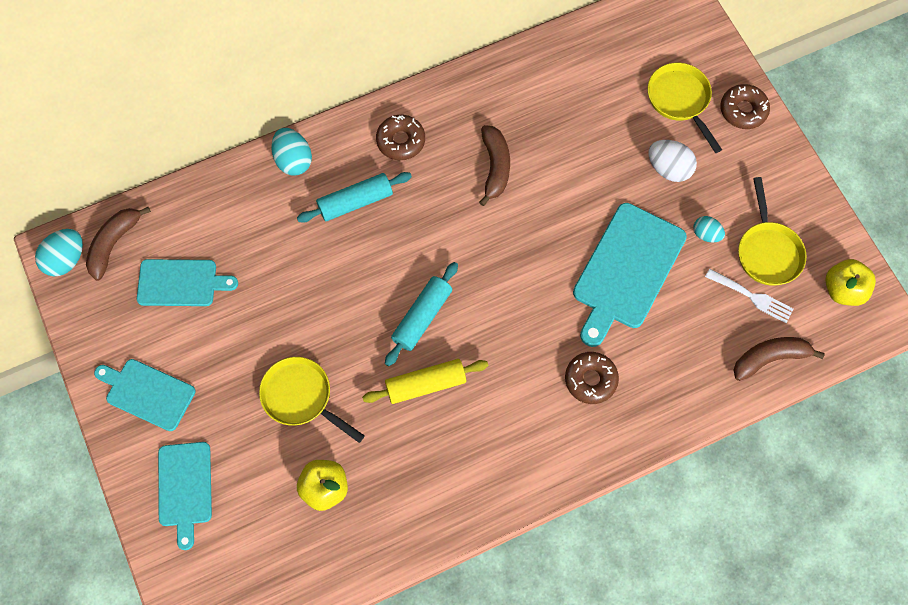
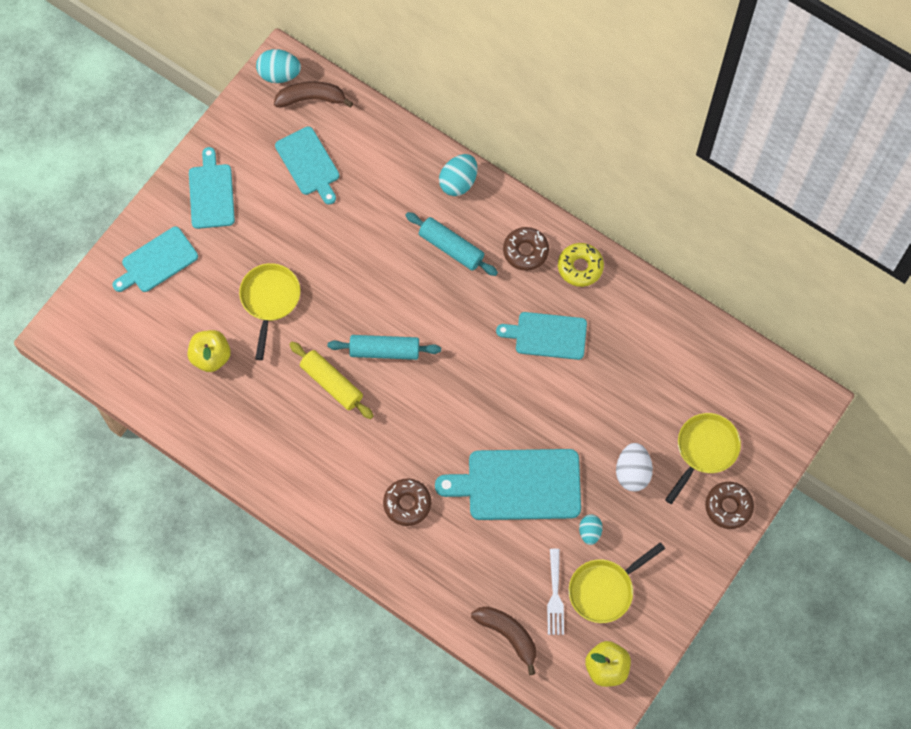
camera: 60 degrees right, 0 degrees up
(445, 105) = (580, 267): none -> yellow donut
(495, 167) = (547, 335): brown banana -> turquoise cutting board

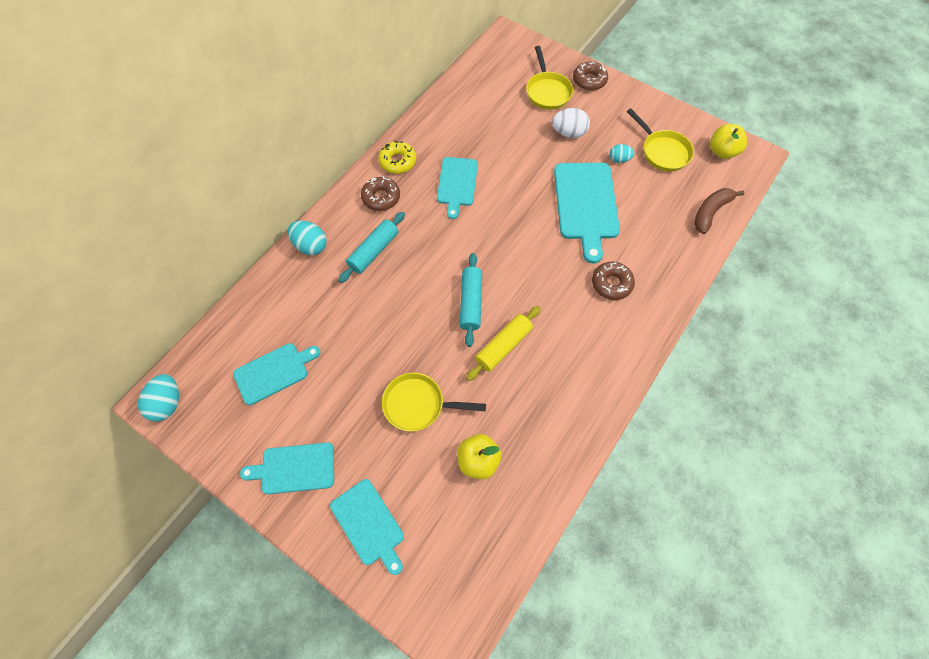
camera: 90 degrees left, 5 degrees down
(311, 99) = (202, 371): brown banana -> none
(555, 596) = (673, 182): white fork -> none
(704, 450) = (547, 91): yellow pan -> yellow pan turned 135 degrees counterclockwise

